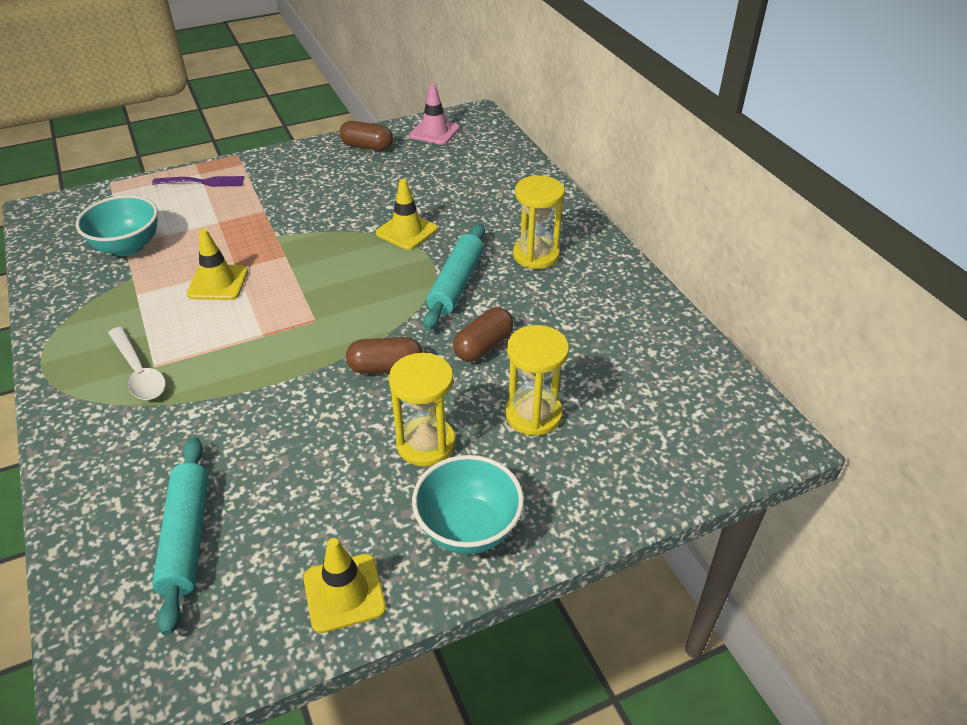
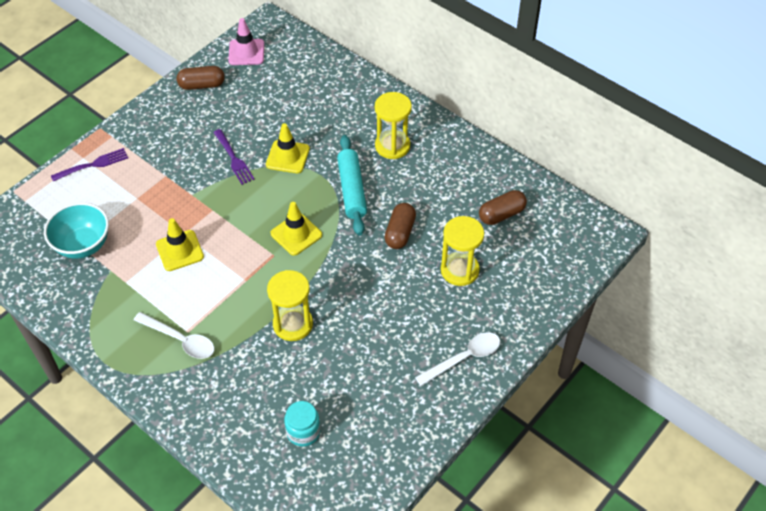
camera: 25 degrees left, 10 degrees up
(186, 537) = (303, 432): turquoise rolling pin -> turquoise jar
(344, 593) = (418, 423): yellow traffic cone -> yellow traffic cone (296, 234)
(347, 217) = (234, 159): none -> purple fork
(386, 367) = (346, 272): brown capsule -> brown capsule (501, 214)
(426, 444) = (406, 315): yellow hourglass -> yellow hourglass (293, 324)
(468, 528) = (464, 358): turquoise bowl -> white spoon

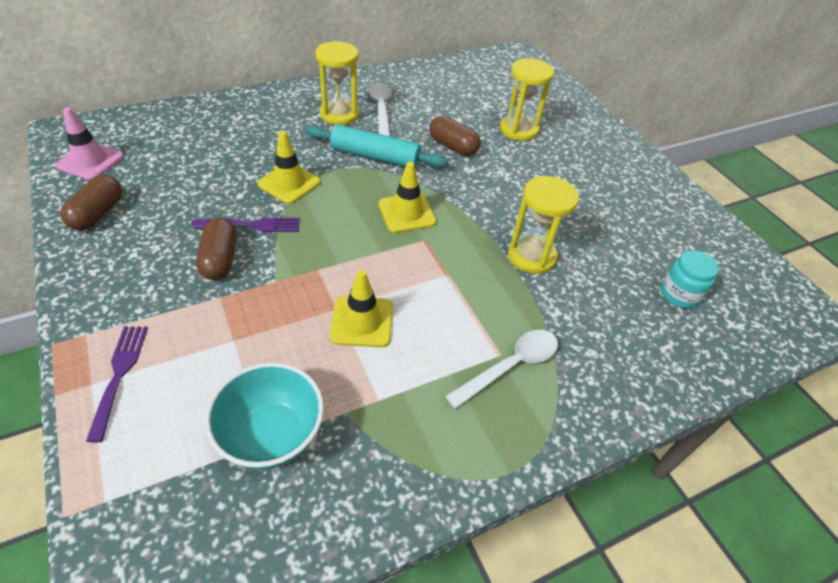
camera: 70 degrees left, 5 degrees down
(464, 358) = (619, 161): white spoon -> white spoon (381, 109)
(501, 214) = (469, 89): brown capsule -> brown capsule (220, 259)

